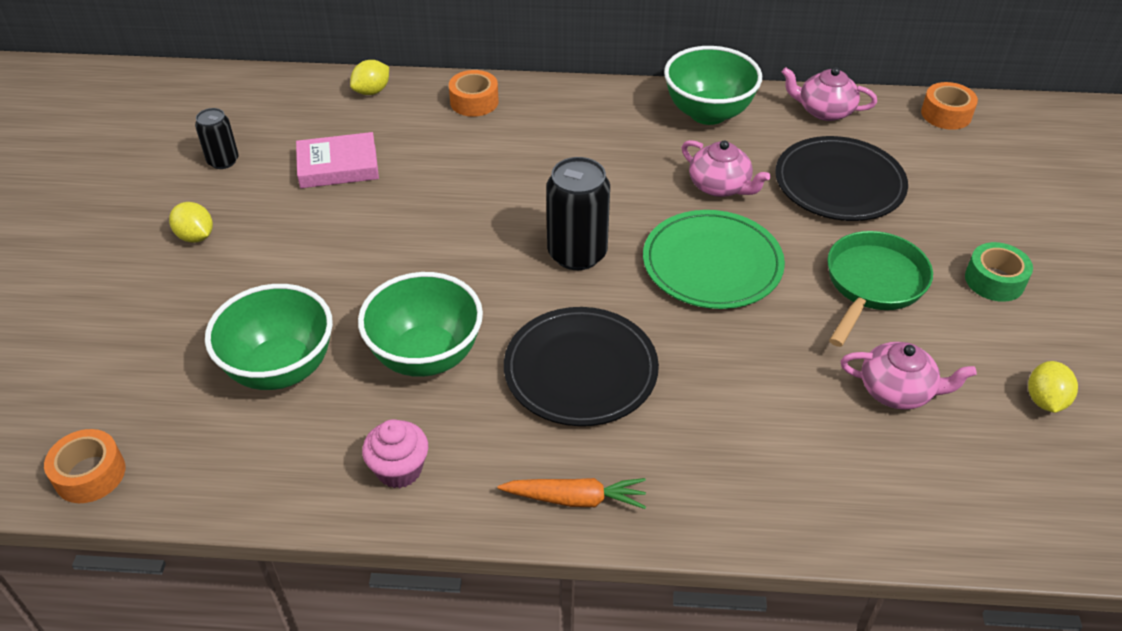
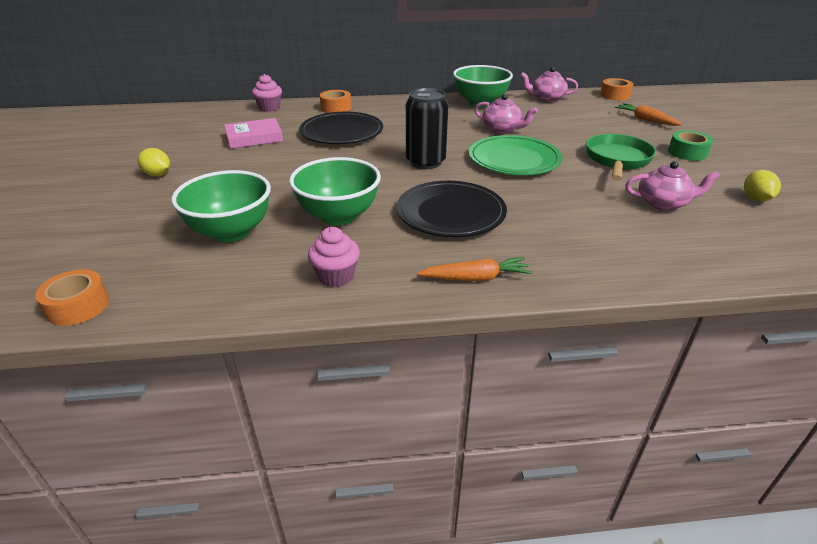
camera: 10 degrees left, 10 degrees down
(223, 161) = (174, 141): black can -> none
(372, 91) = (269, 108): yellow lemon -> pink cupcake
(839, 183) = (572, 123): black plate -> black plate (342, 132)
(967, 188) = (645, 120): none -> orange carrot

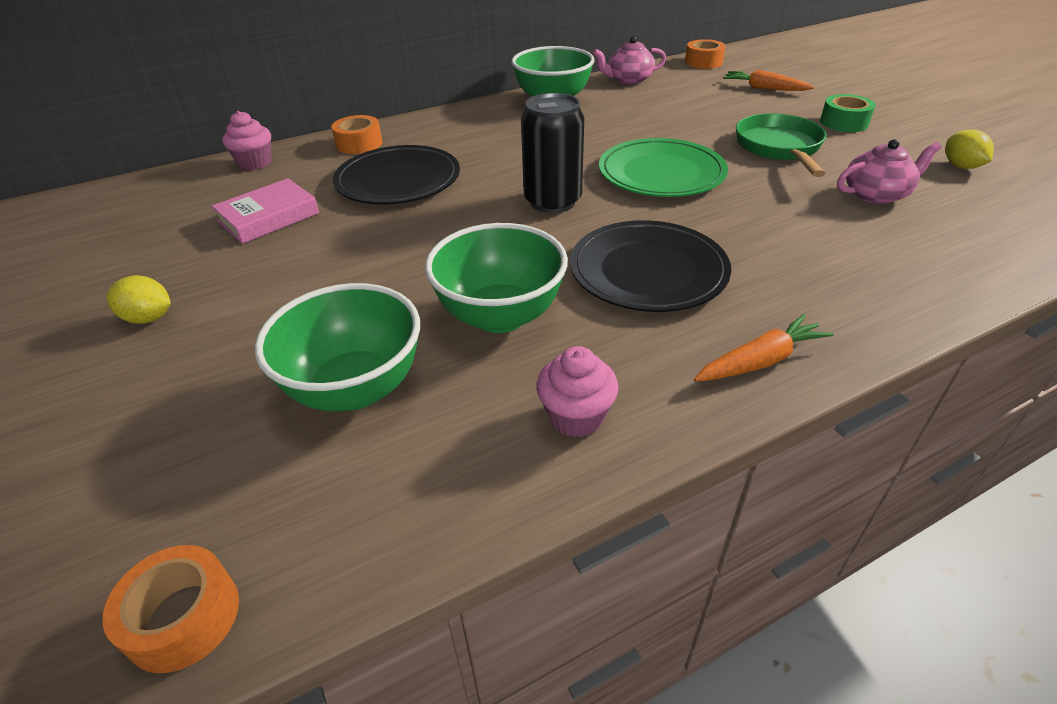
camera: 20 degrees left, 5 degrees up
(502, 129) = (610, 133): pink teapot -> none

